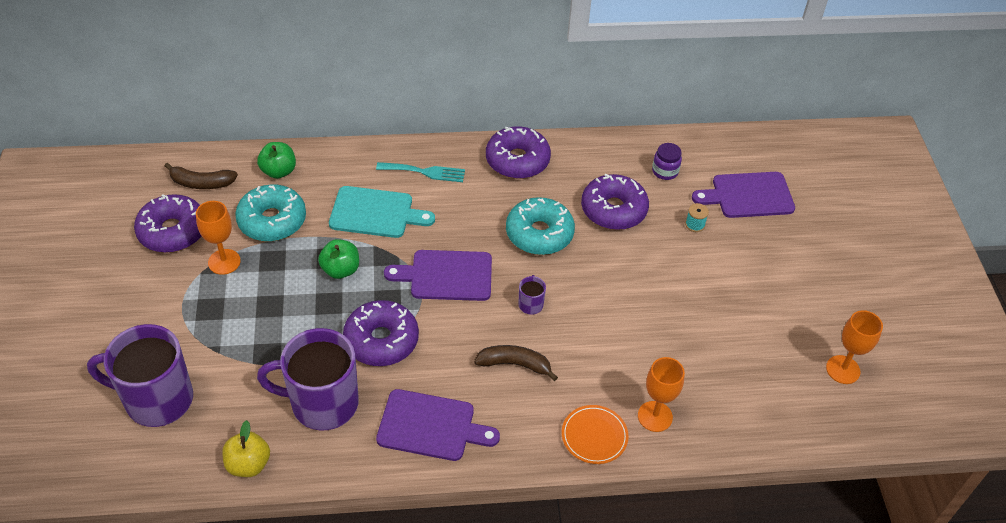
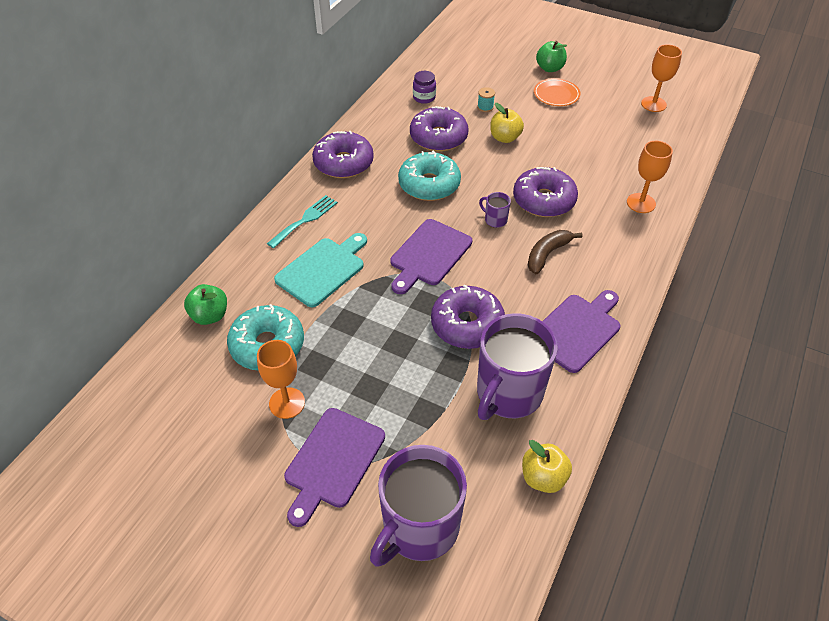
camera: 55 degrees left, 0 degrees up
(173, 231) = (210, 431): purple donut -> purple donut (543, 200)
(201, 183) = (167, 382): brown banana -> none
(340, 270) = (368, 320): green apple -> green apple (549, 68)
(594, 436) = (640, 241): orange plate -> orange plate (556, 94)
(659, 261) = (505, 138): none -> yellow apple
(748, 195) = (479, 73): purple cutting board -> purple cutting board (332, 461)

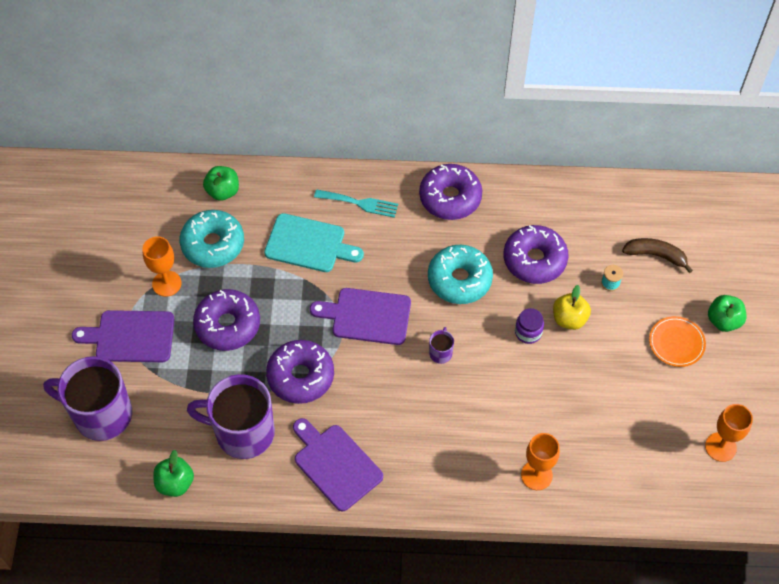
camera: 65 degrees right, 10 degrees up
(424, 97) = (592, 221): purple jar -> purple jar (528, 332)
(543, 200) = (491, 385): purple donut -> purple donut (228, 325)
(543, 477) = (175, 483): yellow apple -> green apple
(547, 254) = (417, 412): brown banana -> brown banana (656, 255)
(577, 330) = (335, 464): purple cutting board -> purple cutting board turned 150 degrees counterclockwise

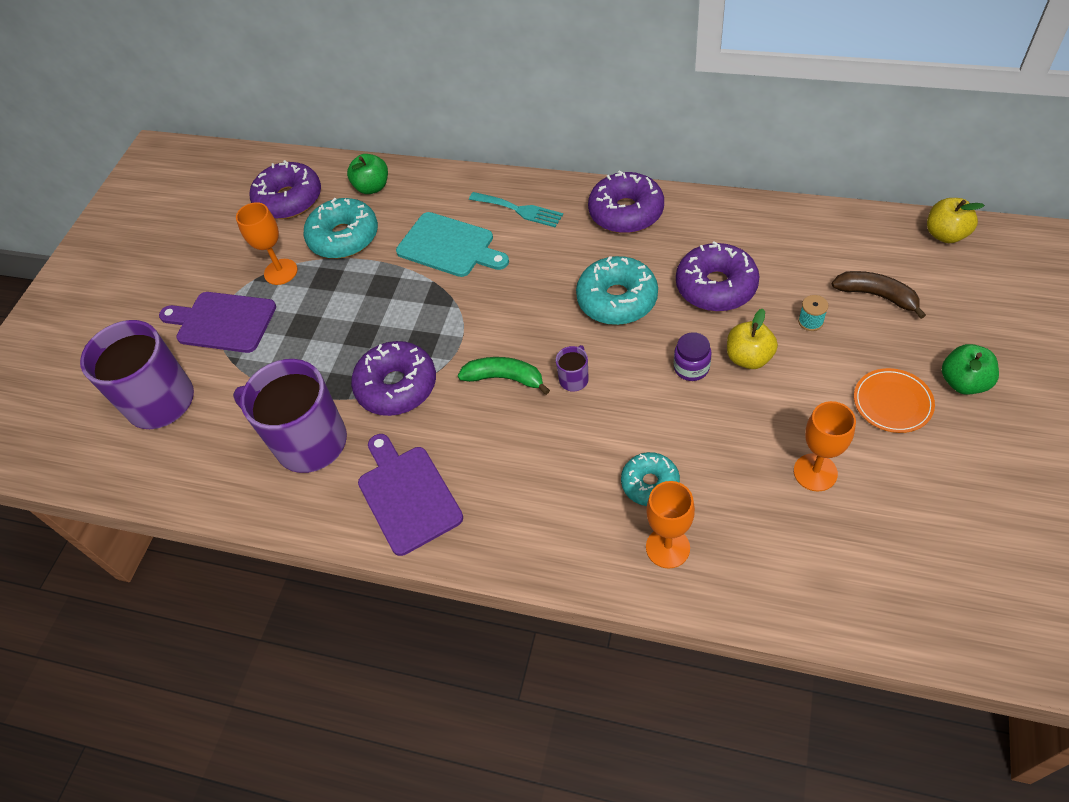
camera: 20 degrees right, 5 degrees down
(175, 483) = (210, 490): green apple -> none
(228, 325) = (332, 321): purple donut -> purple donut (289, 200)
(367, 316) = (494, 328): purple cutting board -> none
(386, 359) = (505, 378): none -> green banana
(515, 429) = (650, 483): none -> turquoise donut
(700, 196) = (945, 234): none -> yellow apple
(720, 447) = (943, 547): orange goblet -> orange goblet (815, 472)

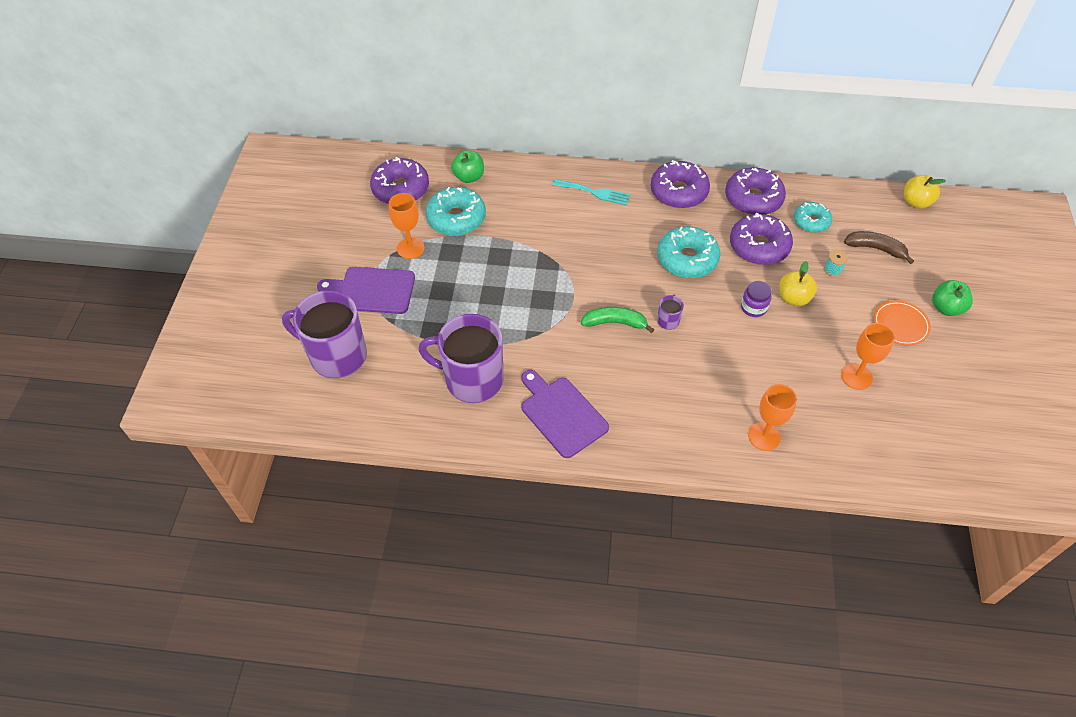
camera: 15 degrees left, 0 degrees up
(397, 386) = (531, 333): purple donut -> purple donut (753, 199)
(449, 246) = (545, 223): turquoise cutting board -> none
(650, 483) = (741, 393): turquoise donut -> turquoise donut (811, 222)

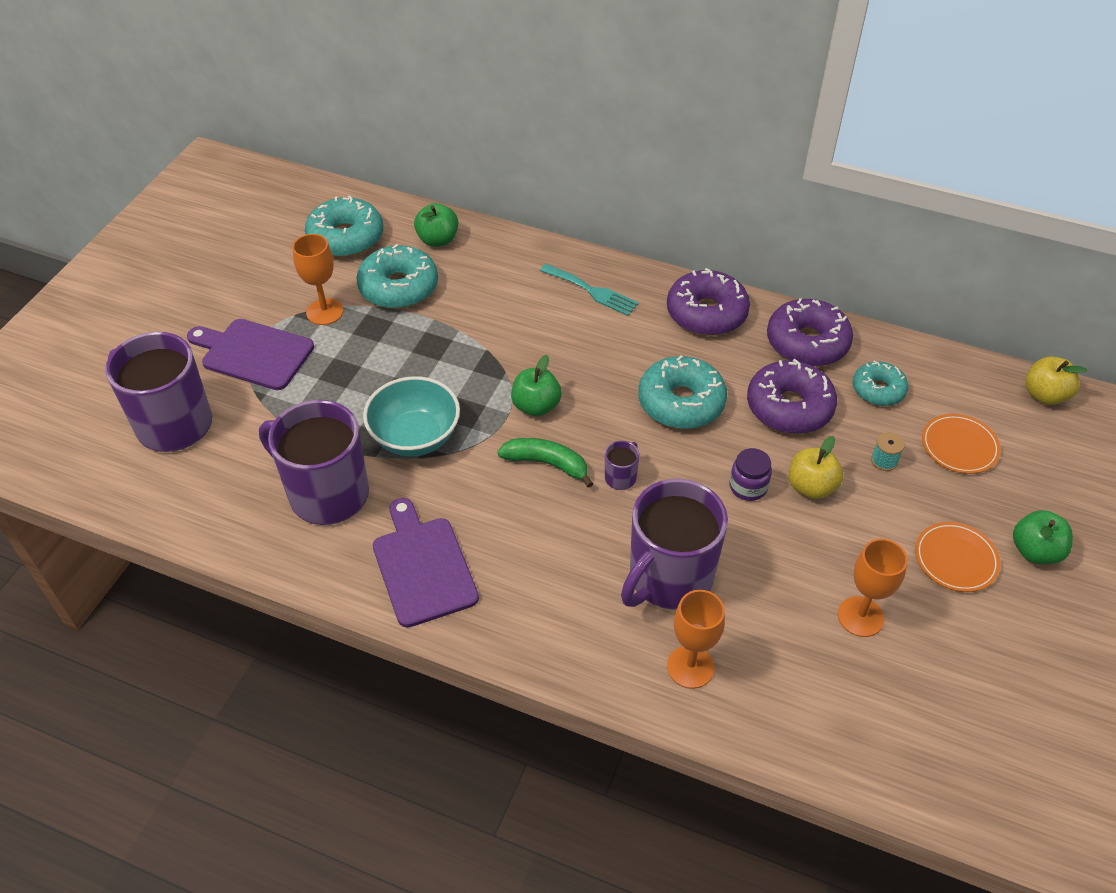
camera: 15 degrees right, 5 degrees down
(401, 189) = (346, 238): purple donut -> turquoise donut
(516, 325) = (415, 437): none -> turquoise bowl
(590, 284) = (536, 406): none -> green apple
(727, 381) = (669, 578): none -> purple mug
(876, 249) = (959, 446): brown banana -> orange plate

